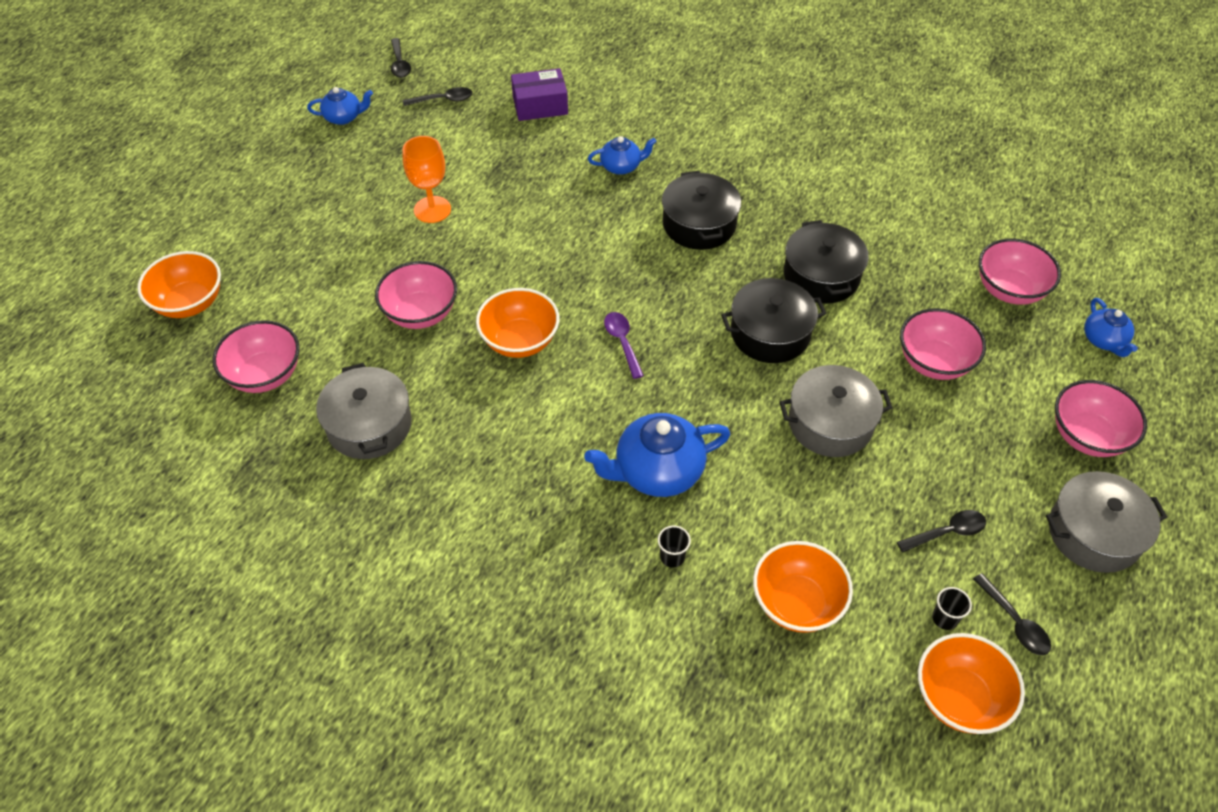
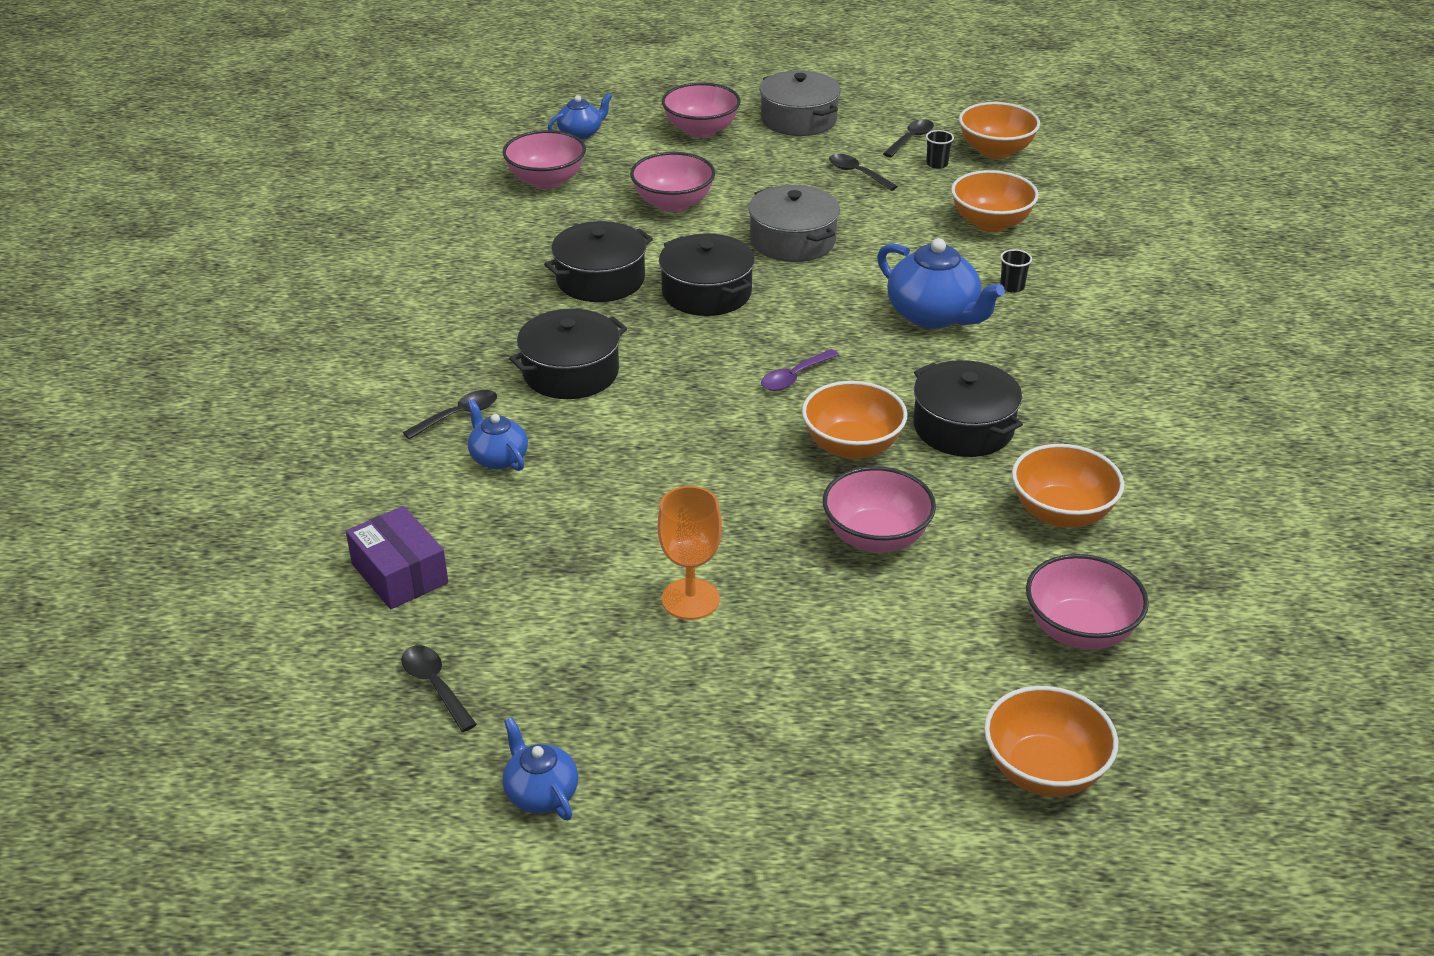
camera: 115 degrees left, 15 degrees down
(369, 425) = (1061, 513): grey pot -> orange bowl
(400, 64) = (356, 784): black spoon -> black spoon (458, 415)
(498, 416) = (963, 427): none -> black pot

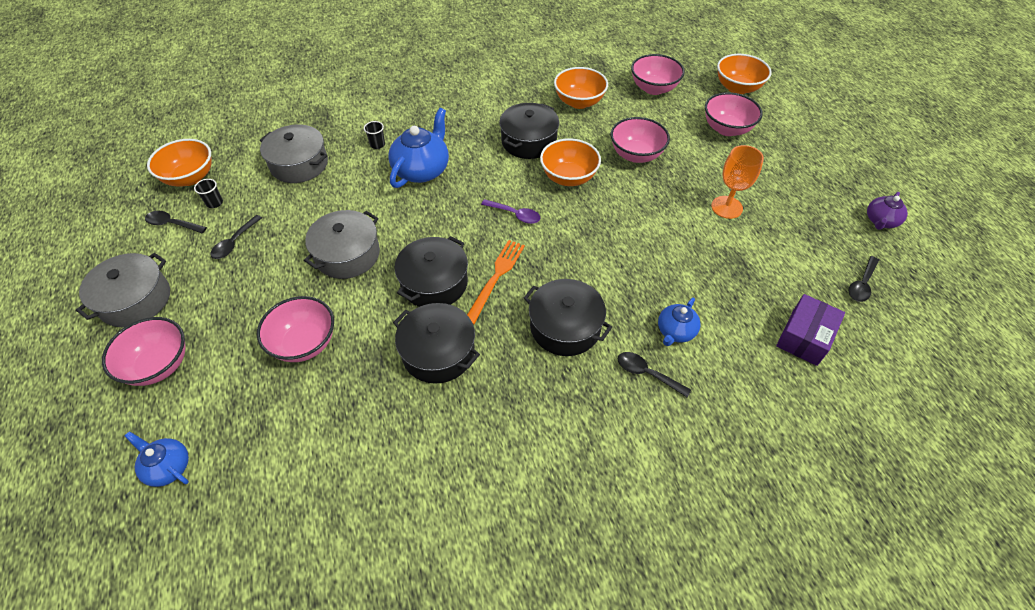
camera: 110 degrees left, 15 degrees up
(541, 793) = (880, 221): blue teapot -> purple teapot
(546, 181) = (277, 458): pink bowl -> pink bowl (726, 129)
(685, 338) = (496, 278): none -> orange fork
(990, 223) = (299, 164): orange bowl -> grey pot

